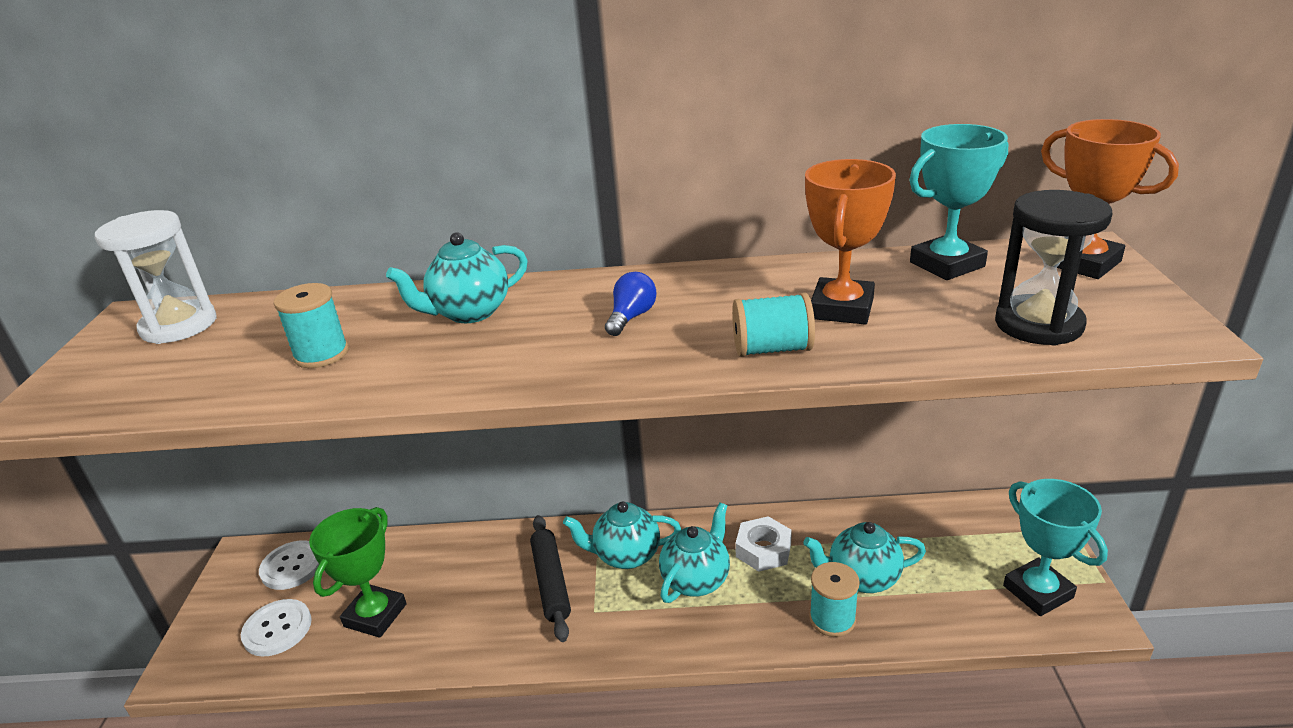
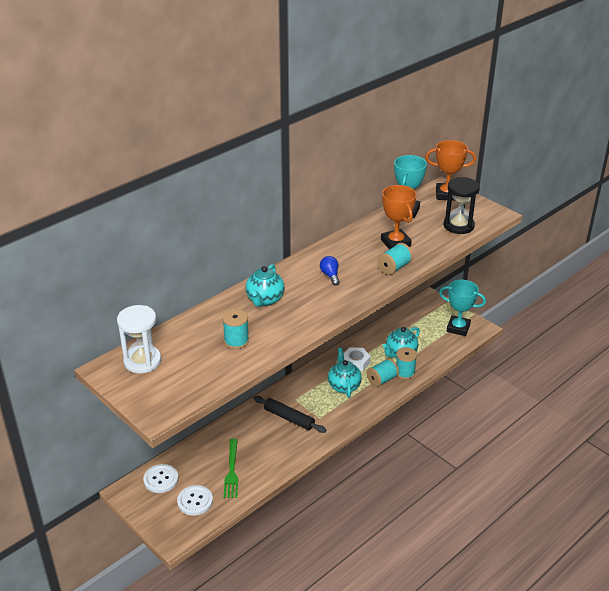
camera: 45 degrees left, 5 degrees up
(375, 615) = (232, 471): green trophy -> green fork
(626, 555) = (306, 392): turquoise teapot -> none
(774, 607) = (382, 380): none -> turquoise spool

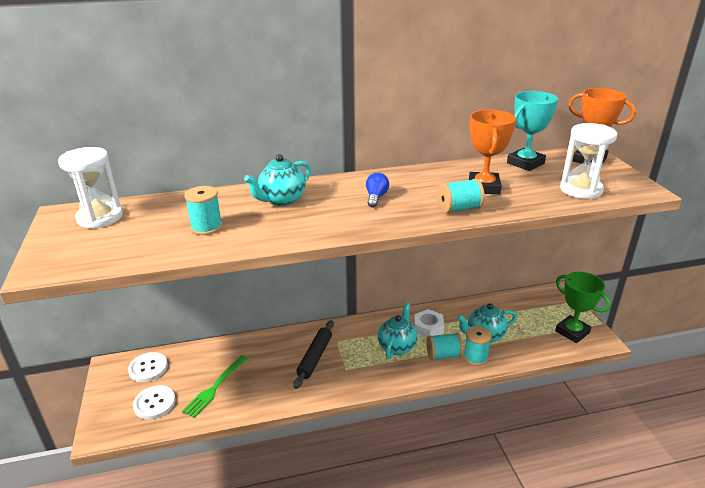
camera: 30 degrees right, 5 degrees down
(289, 418) = (315, 357): black rolling pin -> black rolling pin turned 45 degrees clockwise
(458, 226) = (581, 190): black hourglass -> white hourglass
(458, 328) = (572, 332): turquoise trophy -> green trophy

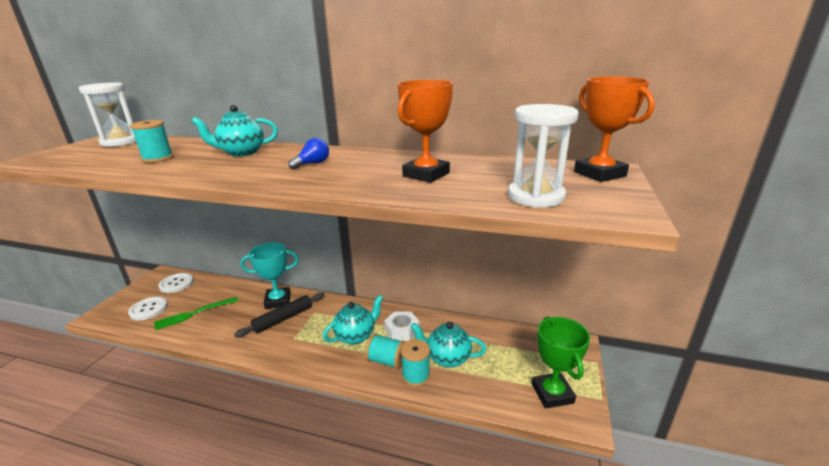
camera: 30 degrees right, 5 degrees down
(459, 209) = (364, 185): turquoise spool -> none
(525, 163) = (512, 164): turquoise trophy -> turquoise trophy (278, 301)

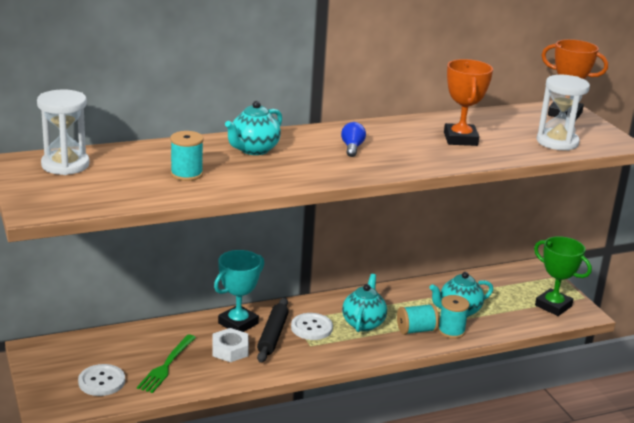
camera: 40 degrees left, 0 degrees up
(176, 284) = (80, 350): white button -> white button (311, 328)
(402, 329) = (395, 304): white nut -> white nut (230, 350)

